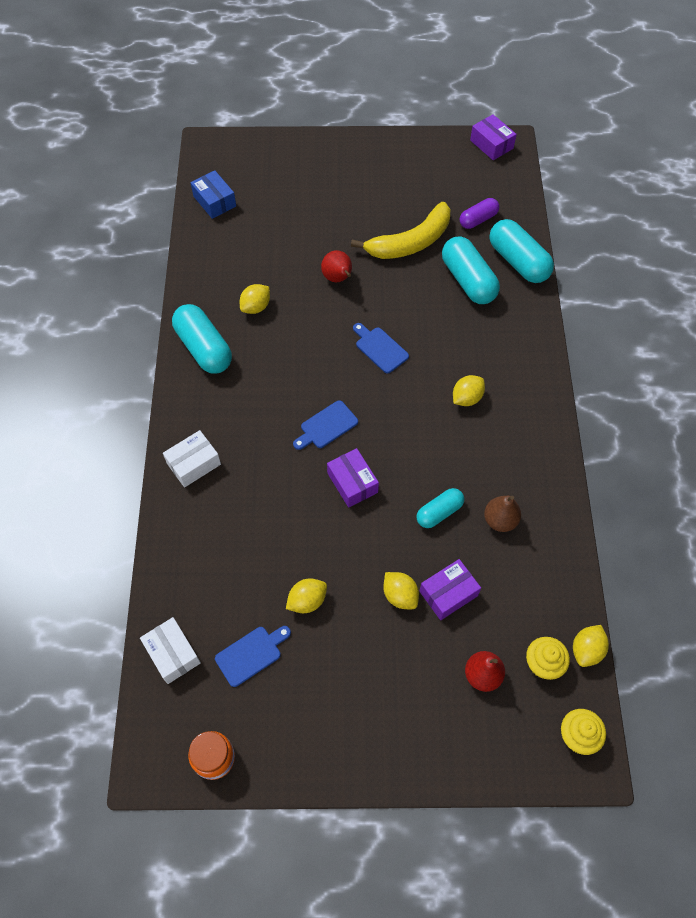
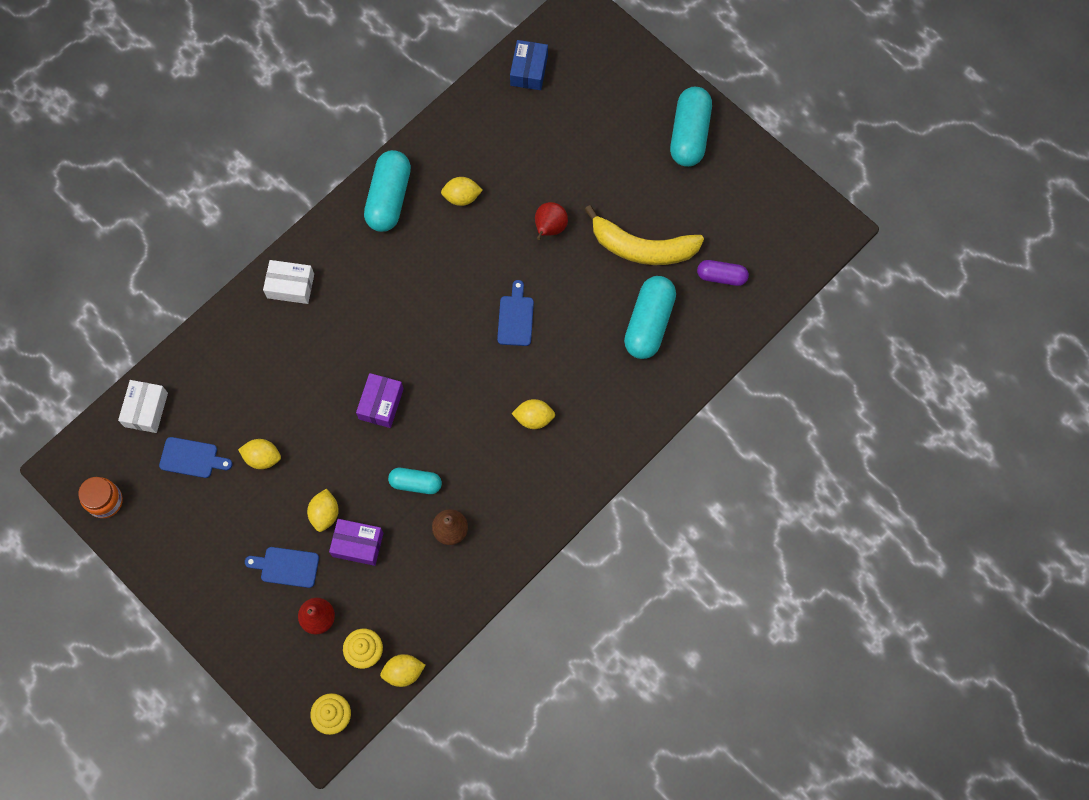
camera: 45 degrees right, 10 degrees up
(326, 426) = (409, 343): blue cutting board -> blue cutting board (286, 567)
(491, 144) = (818, 215): purple box -> none
(518, 261) = (709, 344): turquoise capsule -> turquoise capsule (689, 134)

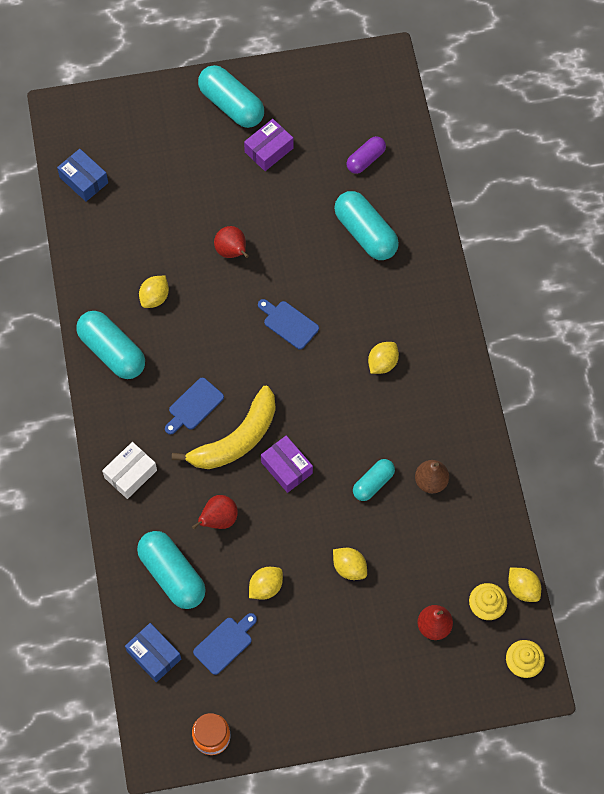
camera: 55 degrees left, 5 degrees down
(146, 409) = (154, 655): white box -> blue box
(224, 377) = (172, 575): none -> turquoise capsule
(286, 567) = (373, 625): blue cutting board -> blue cutting board (194, 406)
(297, 381) = (218, 519): none -> red pear
(357, 544) = (393, 558): purple box -> purple box (269, 150)
(403, 672) = (523, 588): yellow lemon -> yellow lemon turned 60 degrees counterclockwise
(642, 247) = (299, 197): yellow banana -> yellow banana (236, 439)

